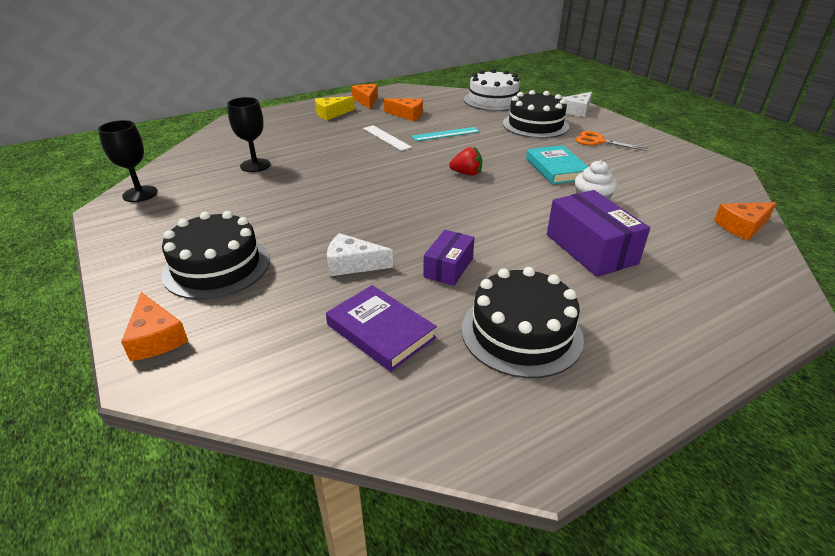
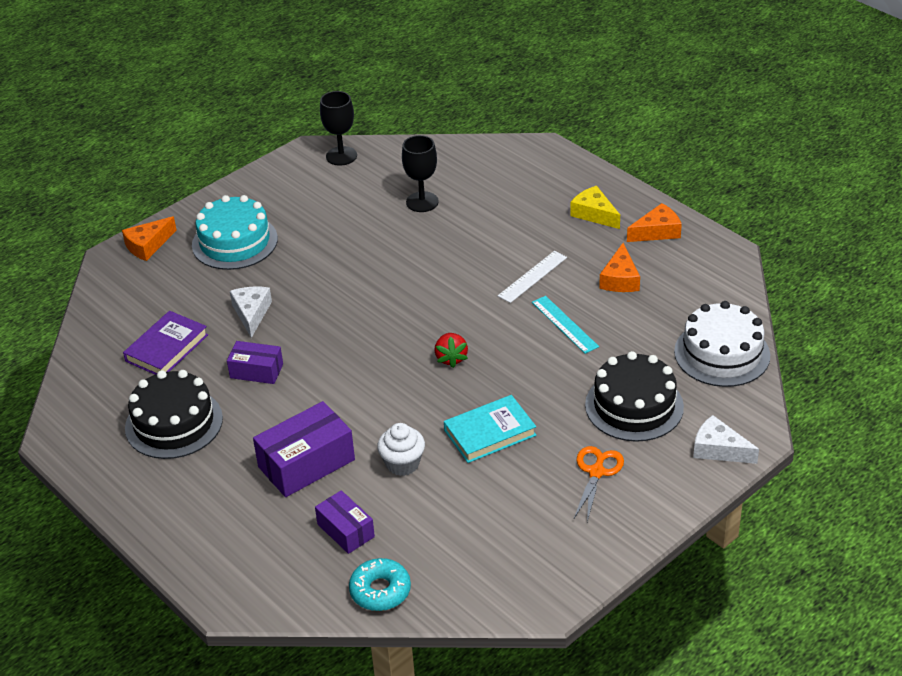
camera: 80 degrees right, 5 degrees up
(217, 266) = (234, 242): black cake -> turquoise cake
(676, 236) = (345, 530): none -> purple box
(742, 226) = (380, 591): orange cheese -> turquoise donut

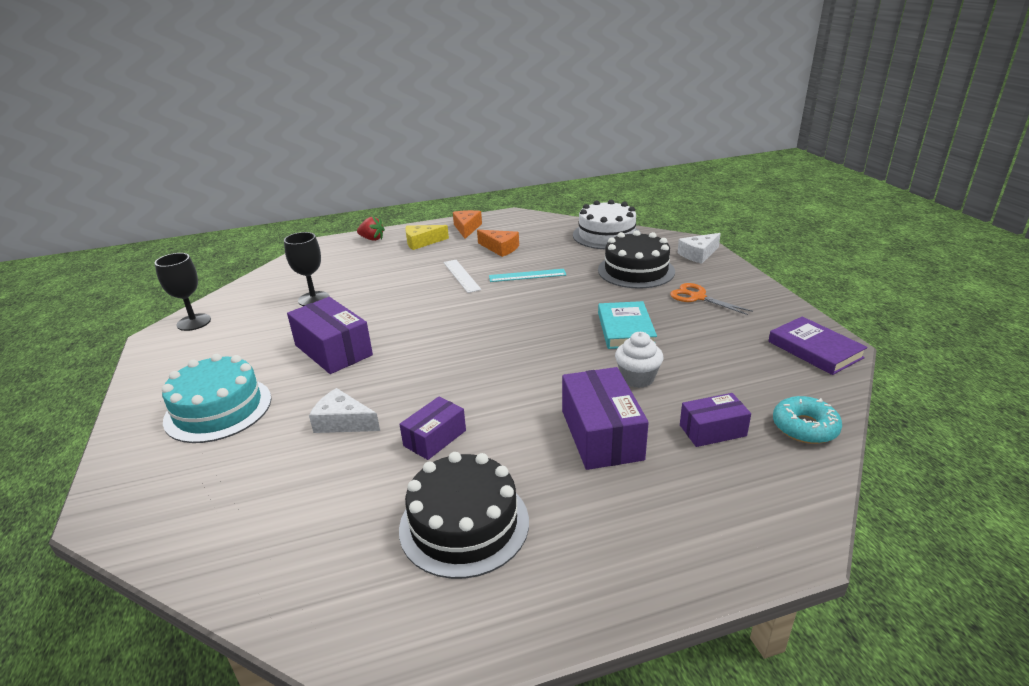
camera: 65 degrees left, 10 degrees down
(148, 245) = (128, 477): orange cheese -> none
(166, 348) = (327, 501): purple book -> purple book (814, 349)
(344, 258) = (333, 350): none -> purple box
(451, 358) = (521, 327): red strawberry -> red strawberry (372, 239)

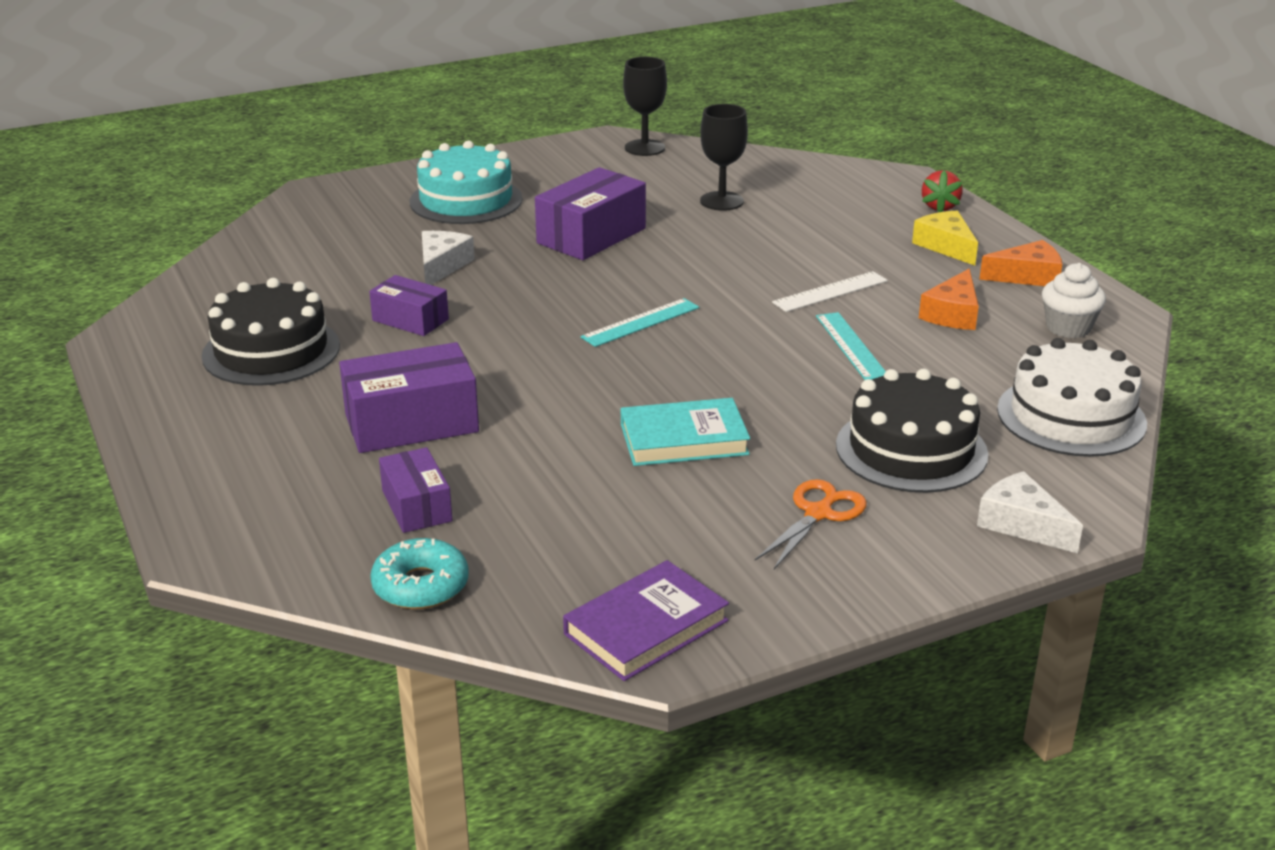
camera: 80 degrees right, 0 degrees up
(477, 336) = (640, 322): none -> turquoise ruler
(637, 378) = (541, 449): white cupcake -> white cupcake (1068, 328)

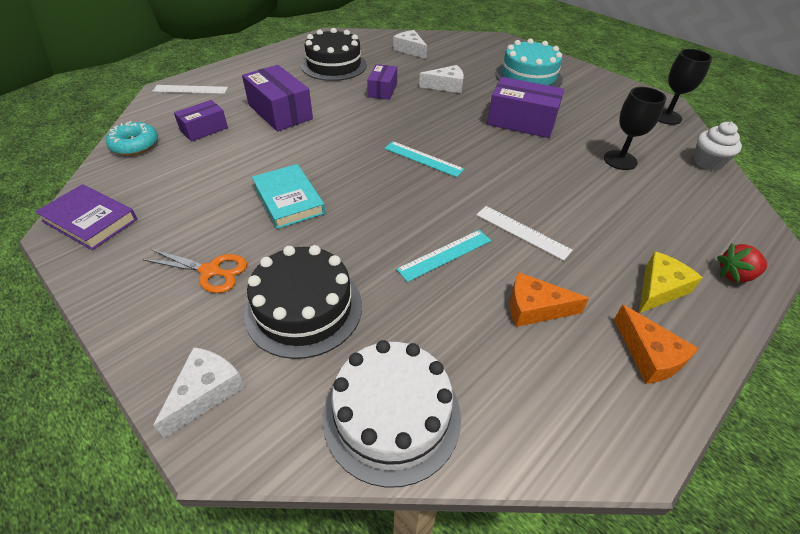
camera: 70 degrees right, 15 degrees up
(232, 517) = (190, 89): none -> white ruler
(278, 271) = (410, 50): none -> white cheese
(1068, 328) = (564, 399): white cupcake -> white cupcake (707, 162)

